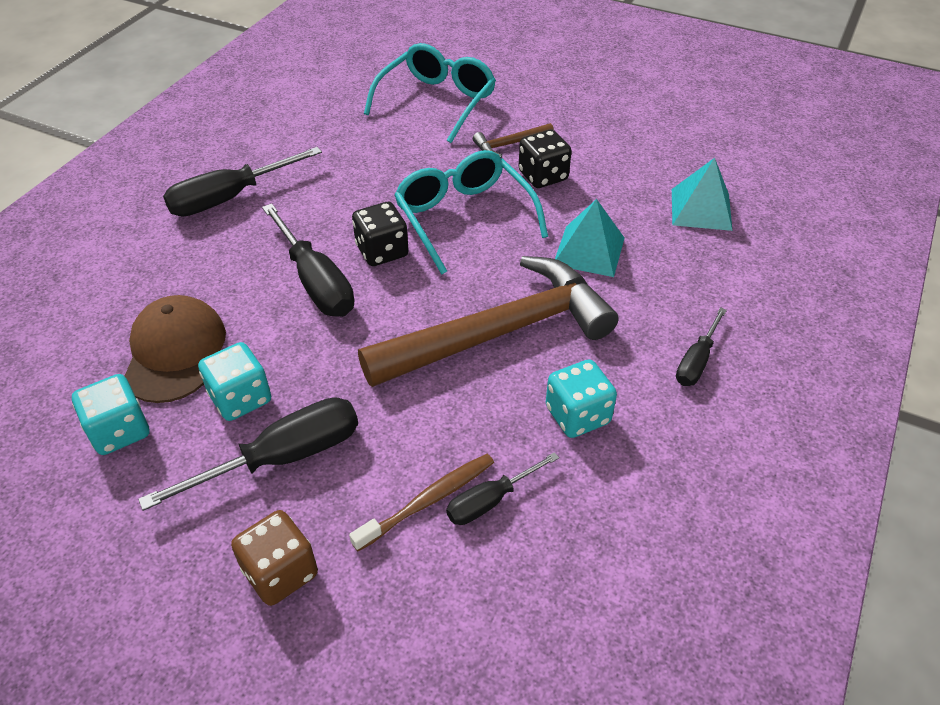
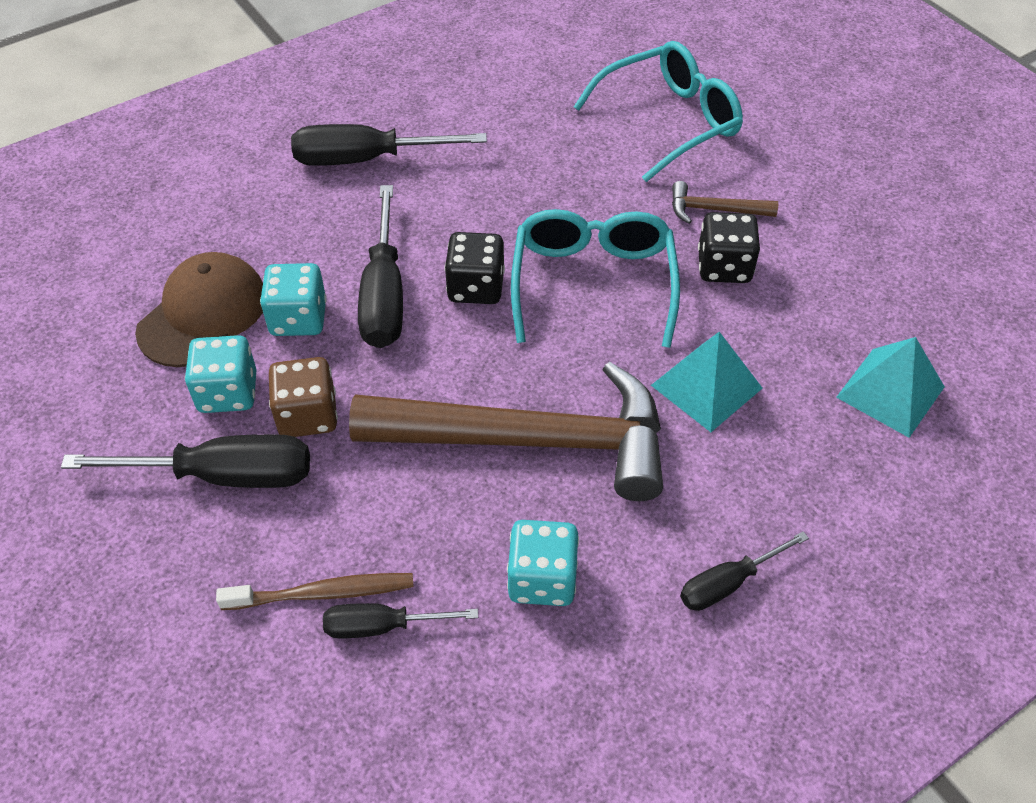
camera: 30 degrees right, 5 degrees up
(120, 431) = (104, 375): turquoise dice -> turquoise dice (298, 319)
(280, 572) = (142, 592): brown dice -> brown dice (307, 415)

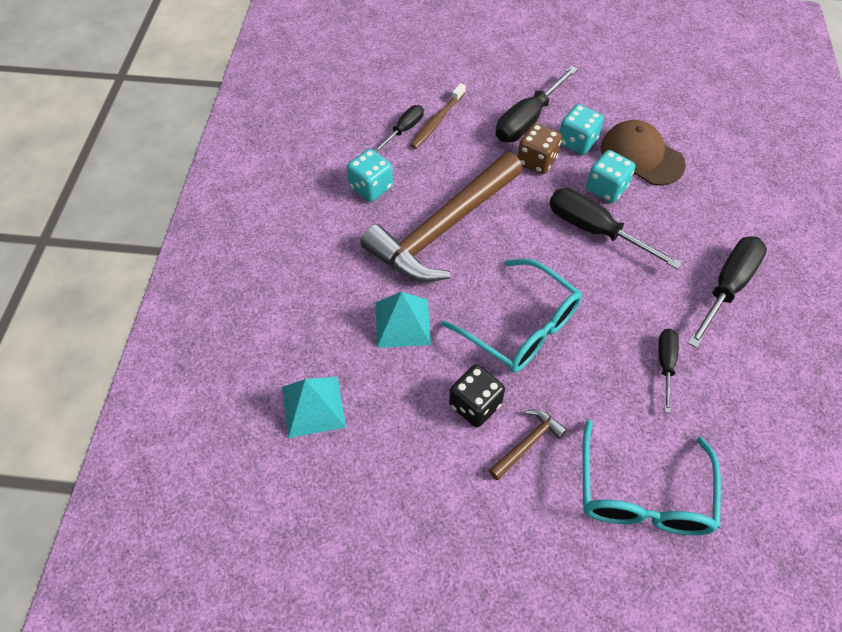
camera: 130 degrees right, 5 degrees up
(203, 314) = (641, 156): brown cap -> brown cap turned 150 degrees clockwise
(476, 287) = (566, 272): black dice -> none
(728, 583) = (300, 246): black screwdriver -> black screwdriver (665, 364)

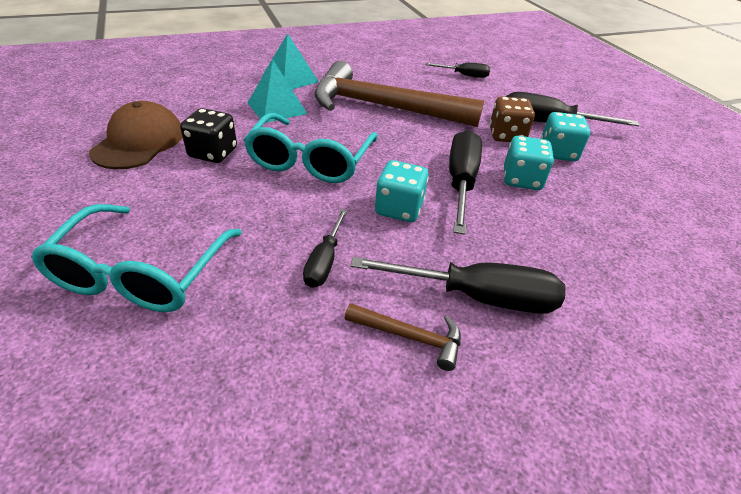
camera: 60 degrees right, 15 degrees down
(313, 406) = (182, 90): turquoise pyramid -> turquoise pyramid (290, 79)
(371, 187) = (394, 74): turquoise dice -> turquoise dice (399, 209)
(437, 121) = (490, 85): brown toothbrush -> none
(527, 443) = (182, 187): brown hammer -> brown hammer (410, 337)
(641, 156) = (592, 195): brown cap -> brown cap (139, 142)
(642, 495) = (141, 274): turquoise glasses -> turquoise glasses turned 60 degrees counterclockwise
(665, 364) = (324, 261): black screwdriver -> black screwdriver turned 120 degrees clockwise

